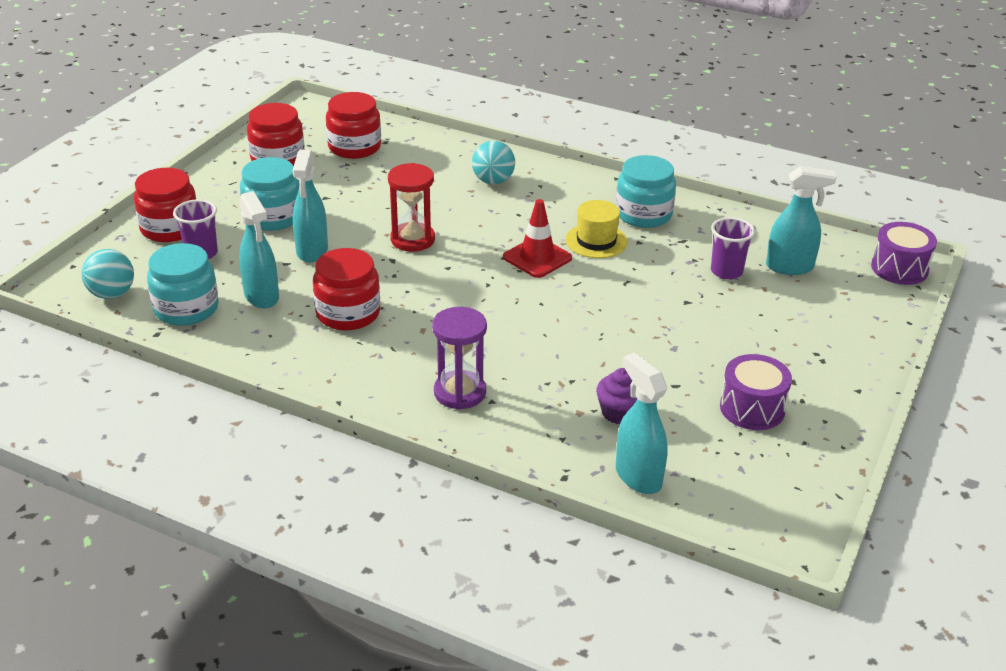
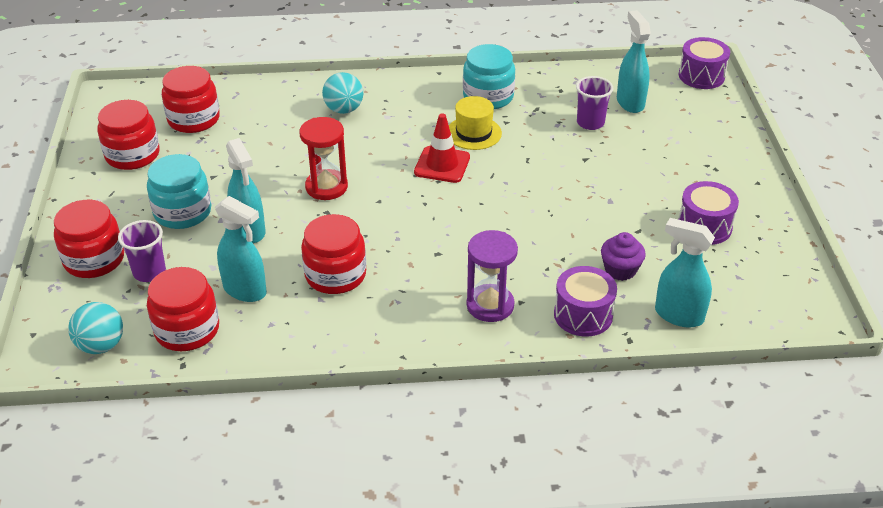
camera: 30 degrees left, 5 degrees up
(186, 308) = (187, 330): turquoise jar -> red jar
(540, 436) = (583, 315): none -> purple drum
(790, 267) = (630, 102): turquoise spray bottle -> turquoise spray bottle turned 75 degrees counterclockwise

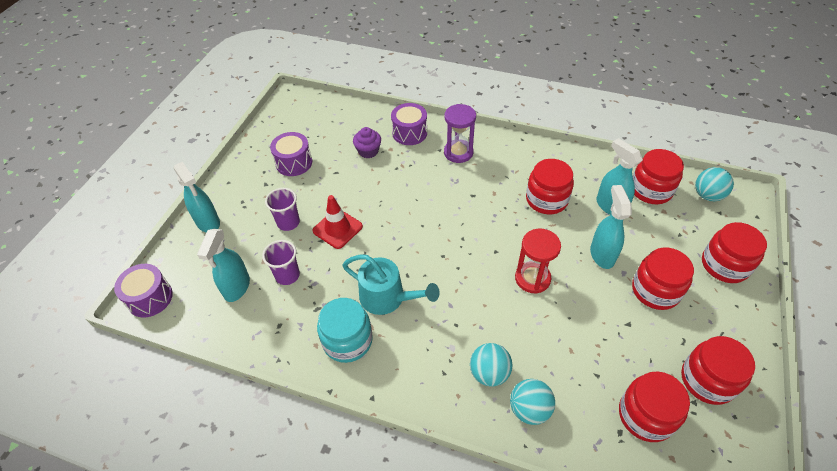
camera: 155 degrees left, 10 degrees up
(149, 272) = (679, 240): purple cup -> purple cup (288, 222)
(183, 212) = (655, 290): turquoise jar -> red jar
(299, 98) = (529, 409): none -> turquoise ball
(442, 165) = (431, 271): red traffic cone -> red traffic cone (337, 228)
(473, 133) = (387, 298): yellow hat -> turquoise watering can
(678, 315) = (359, 118): turquoise spray bottle -> turquoise spray bottle (208, 222)

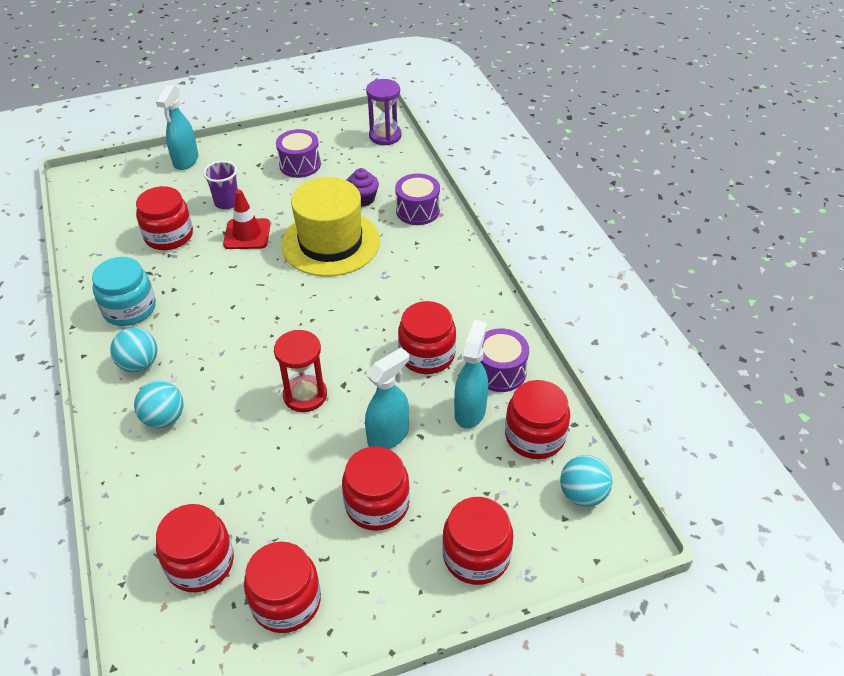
camera: 50 degrees right, 5 degrees down
(150, 298) = (86, 180): purple drum -> purple drum (500, 371)
(237, 287) = (133, 216): turquoise spray bottle -> none
(287, 275) = (169, 236): purple cup -> red jar
(387, 298) = (195, 307): turquoise watering can -> none
(395, 189) = (330, 243): none -> yellow hat
(458, 152) = (427, 257): purple hourglass -> purple hourglass (385, 136)
(529, 409) = (144, 467): turquoise ball -> turquoise ball (139, 364)

